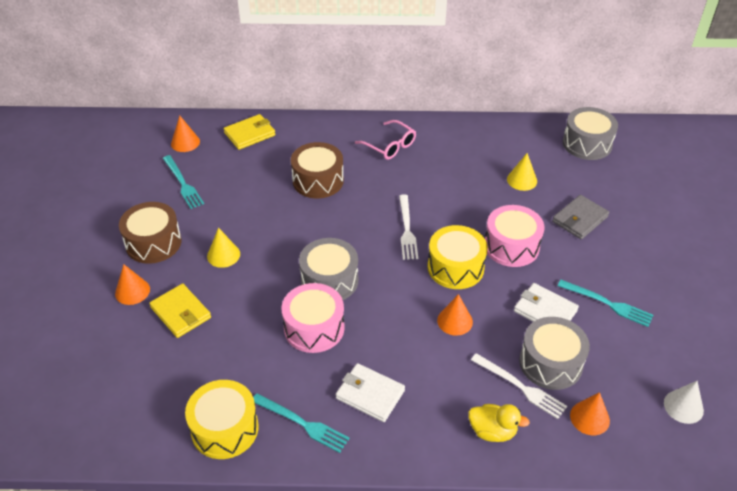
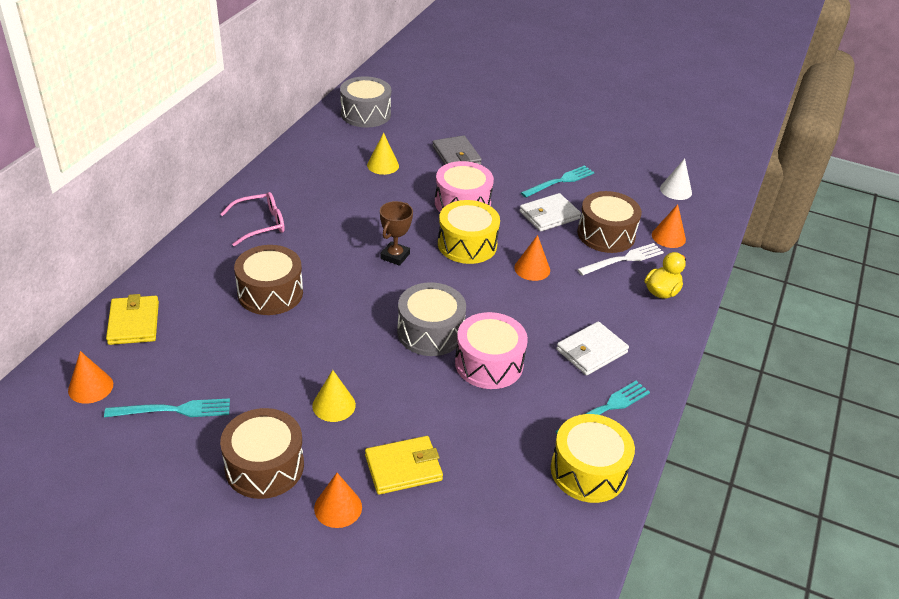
camera: 70 degrees left, 5 degrees down
(407, 229) = (395, 256): white fork -> brown trophy
(550, 363) = (606, 234): grey drum -> brown drum

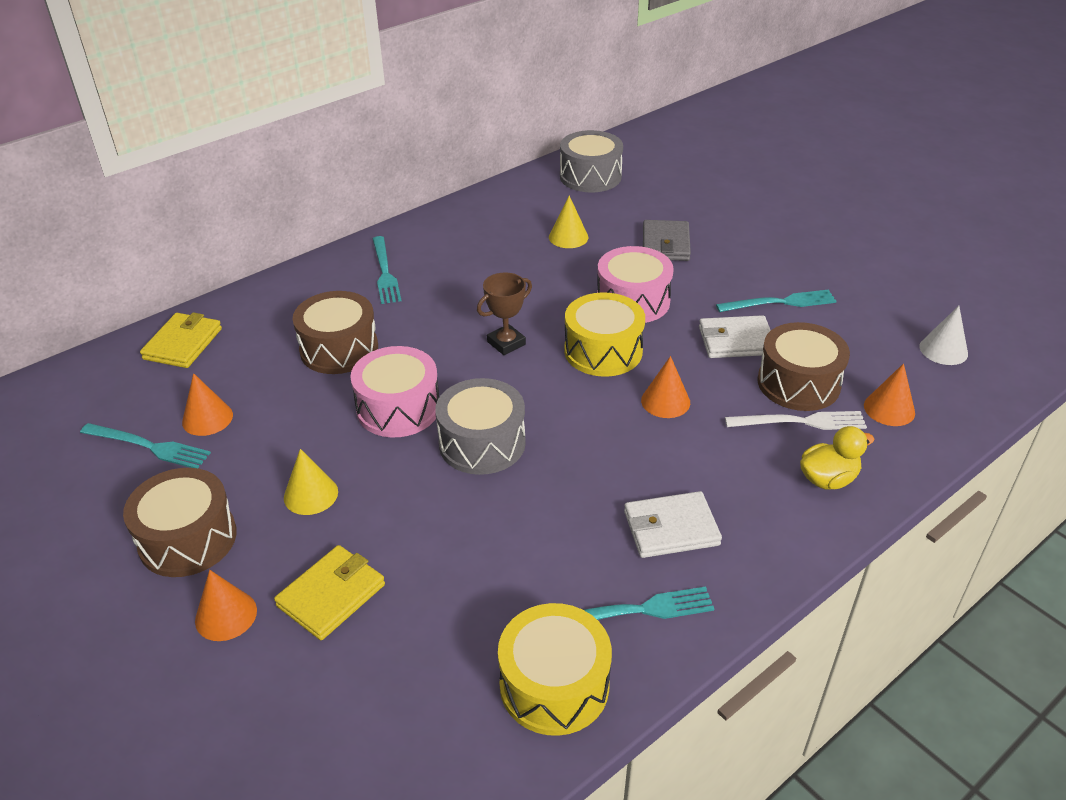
camera: 30 degrees right, 0 degrees up
(90, 387) = (94, 398): orange cone -> orange cone (207, 418)
(260, 224) = (385, 272): pink glasses -> turquoise fork
(403, 468) = (331, 595): yellow wallet -> yellow wallet turned 60 degrees counterclockwise
(489, 363) = (525, 502): pink drum -> pink drum (398, 408)

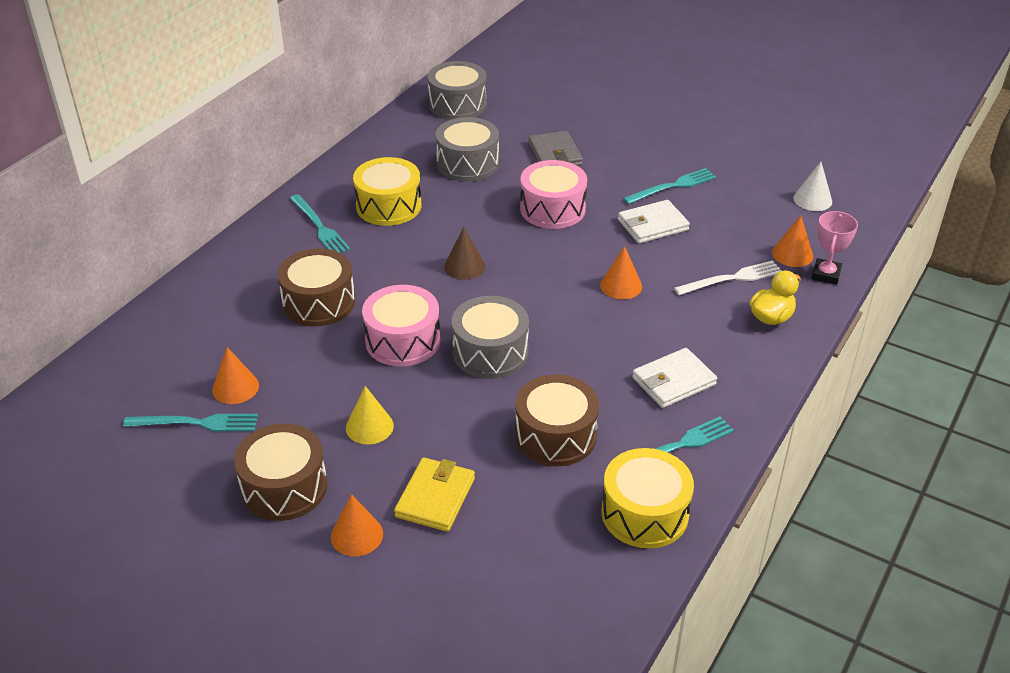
camera: 20 degrees left, 0 degrees up
(183, 344) = (167, 329): yellow wallet -> none
(506, 343) = (464, 266): brown trophy -> brown cone
(568, 237) = (467, 163): yellow cone -> grey drum
(603, 351) = (549, 256): yellow drum -> yellow drum (388, 206)
(798, 383) = (716, 249): brown drum -> brown drum (555, 435)
(921, 442) = (826, 274): none -> pink trophy

